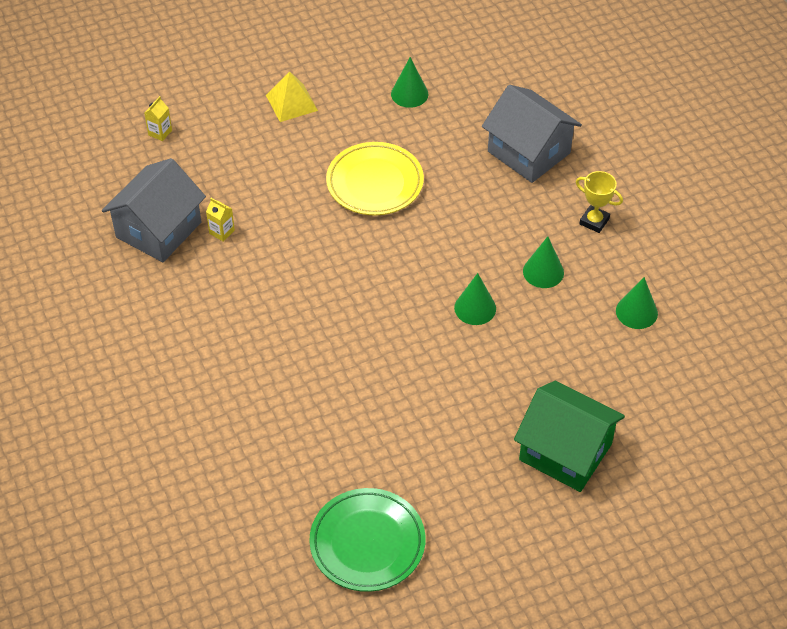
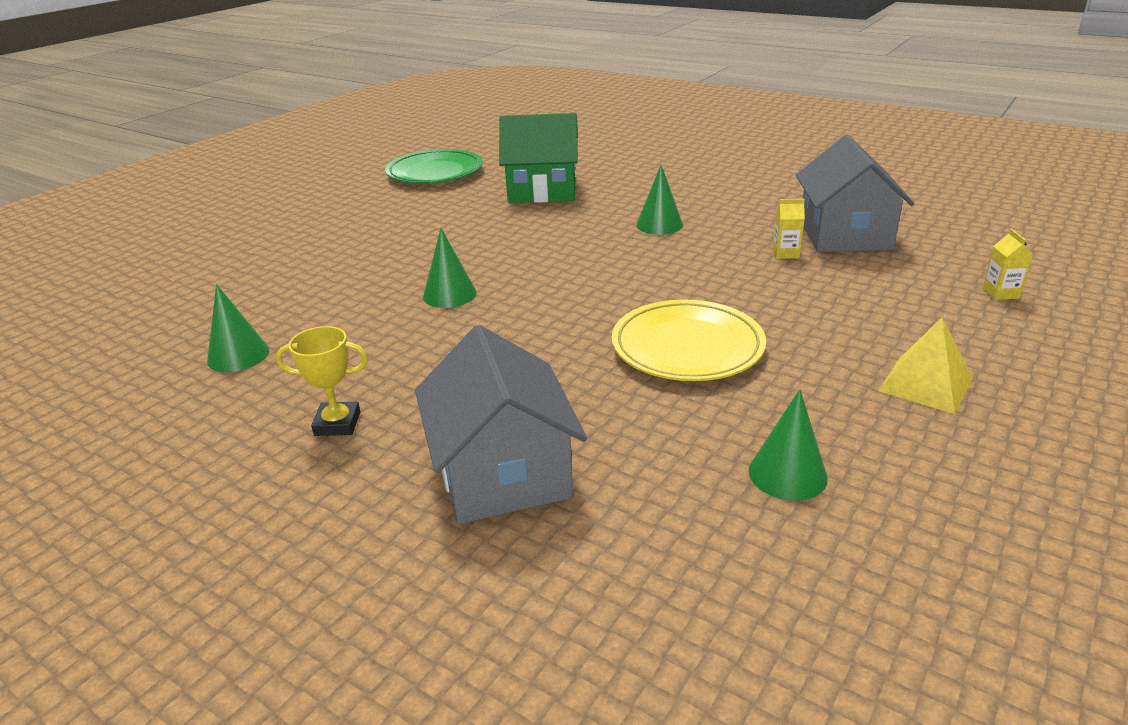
camera: 150 degrees right, 20 degrees down
(529, 152) = (503, 473): grey house -> grey house turned 60 degrees clockwise
(543, 272) = (385, 348): green cone -> green cone (659, 225)
(565, 452) = (289, 246): green house -> green house (542, 190)

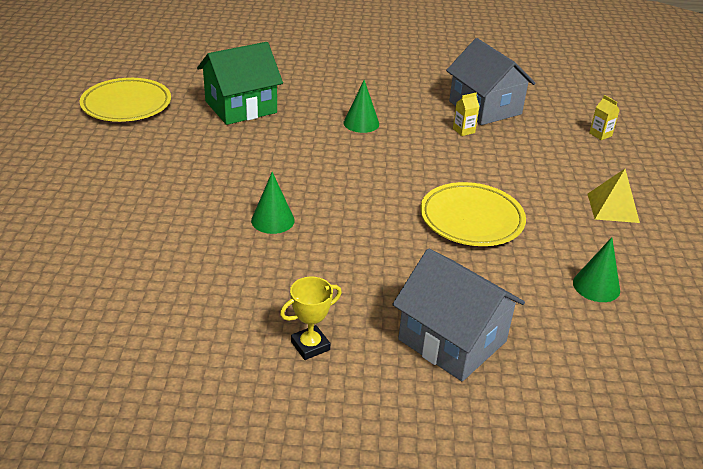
camera: 35 degrees left, 5 degrees up
(238, 355) = (165, 319): green cone -> none
(435, 172) = (126, 105): green plate -> yellow plate

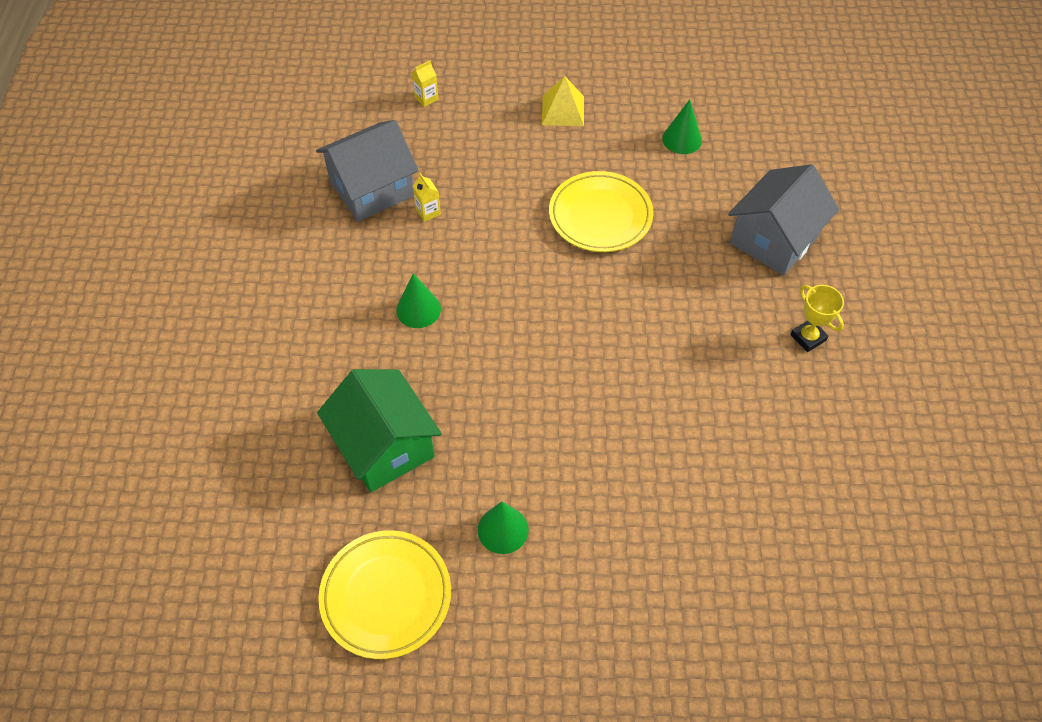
camera: 90 degrees left, 20 degrees up
(273, 220) = (633, 383): green cone -> green cone (503, 529)

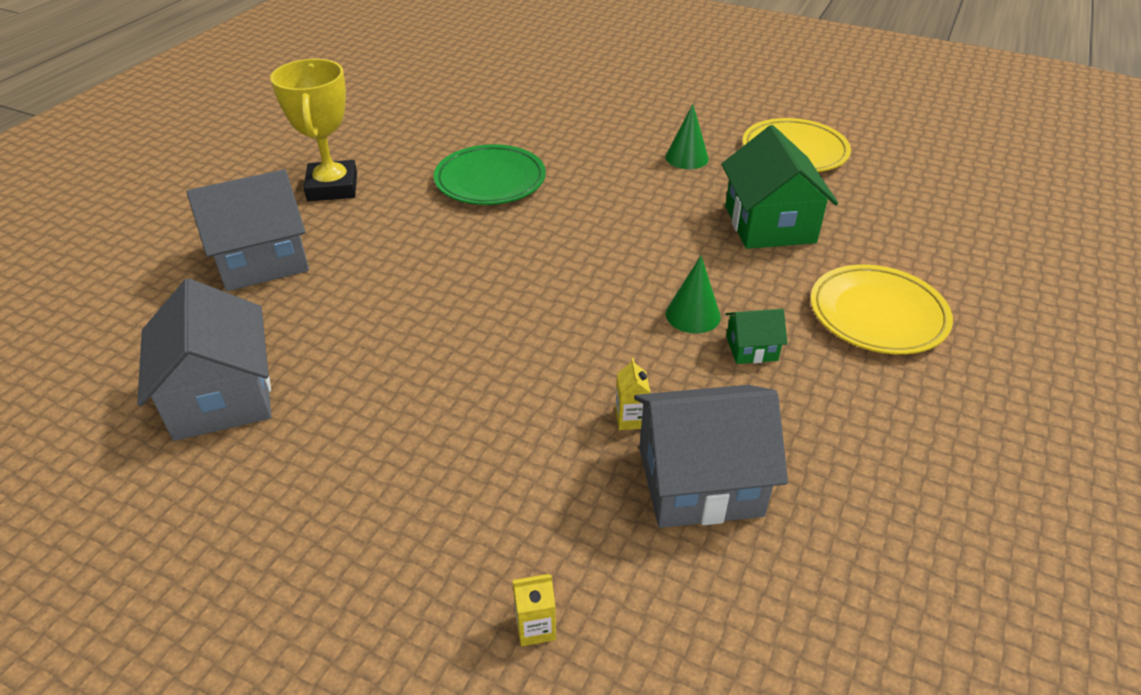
camera: 155 degrees left, 15 degrees down
(365, 294) = (751, 348): none -> green house
(563, 110) = (331, 505): yellow pyramid -> none
(600, 216) = (416, 341): yellow plate -> yellow plate (877, 315)
(677, 405) = (490, 181): none -> green plate
(682, 139) = (221, 396): green cone -> grey house
(808, 337) = (332, 187): yellow trophy -> yellow trophy, size x1.83

